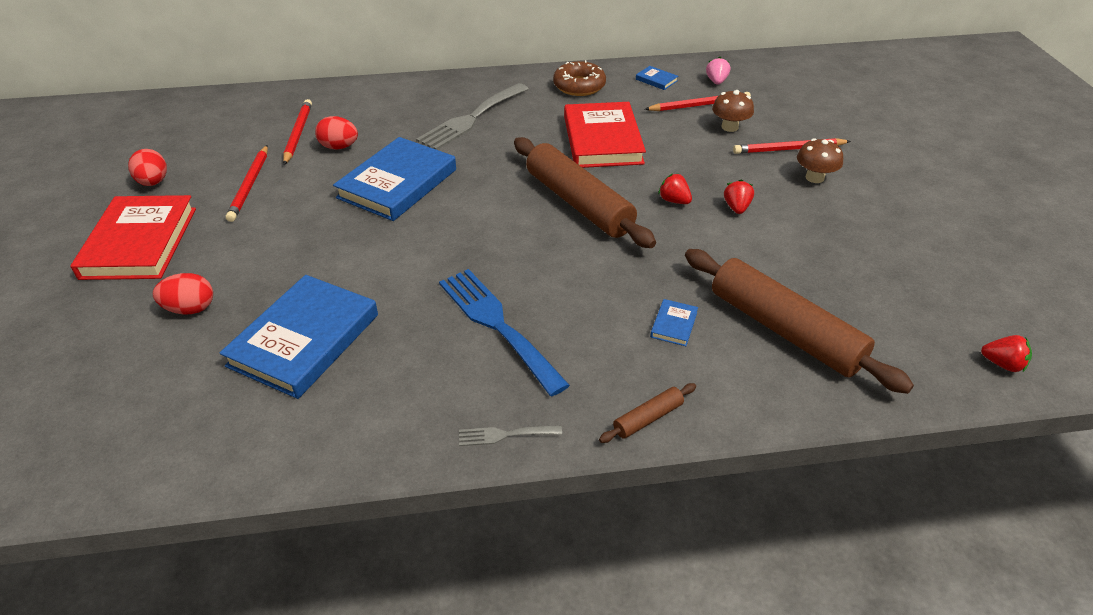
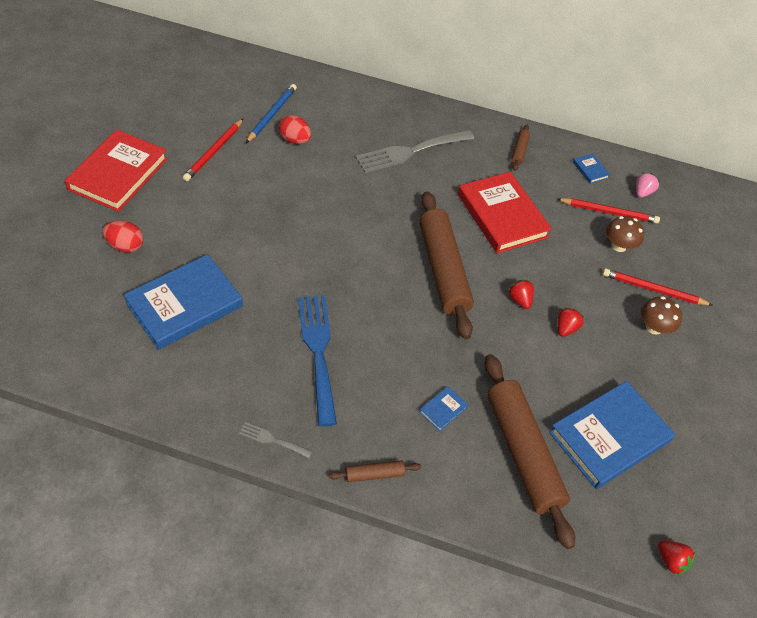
camera: 20 degrees right, 10 degrees up
(153, 182) = (150, 122): red egg -> none
(298, 134) = (272, 115): red pencil -> blue pencil
(397, 184) = (318, 194): blue book -> blue book (609, 437)
(579, 86) = (519, 151): brown donut -> brown rolling pin
(602, 140) = (502, 216): red book -> red book turned 45 degrees counterclockwise

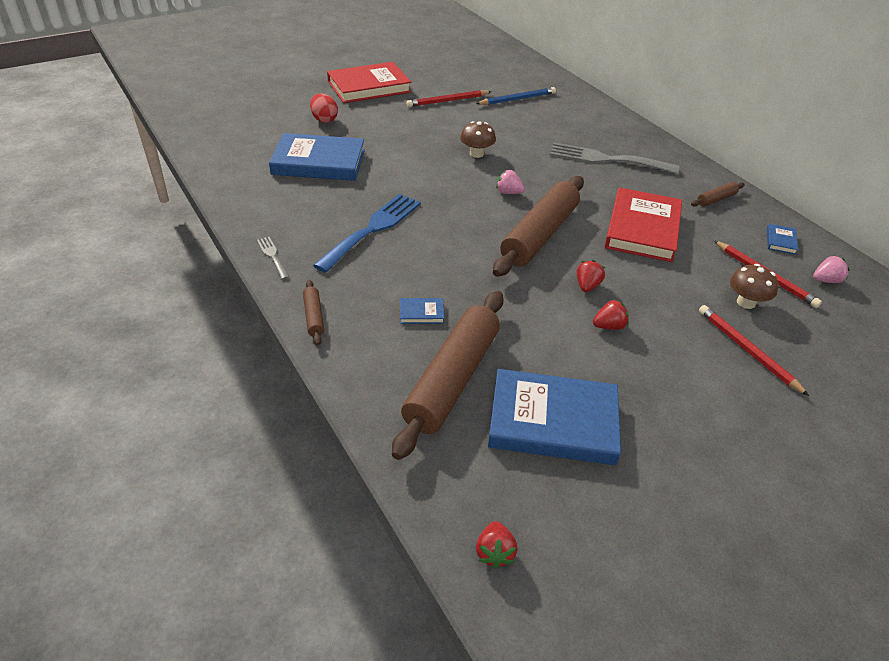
camera: 45 degrees right, 10 degrees down
(295, 140) = (516, 118): red egg -> none
(374, 474) = (314, 317): brown rolling pin -> brown rolling pin turned 45 degrees clockwise
(377, 238) = (508, 192): none -> pink strawberry
(654, 327) = (711, 376): brown mushroom -> brown mushroom (476, 153)

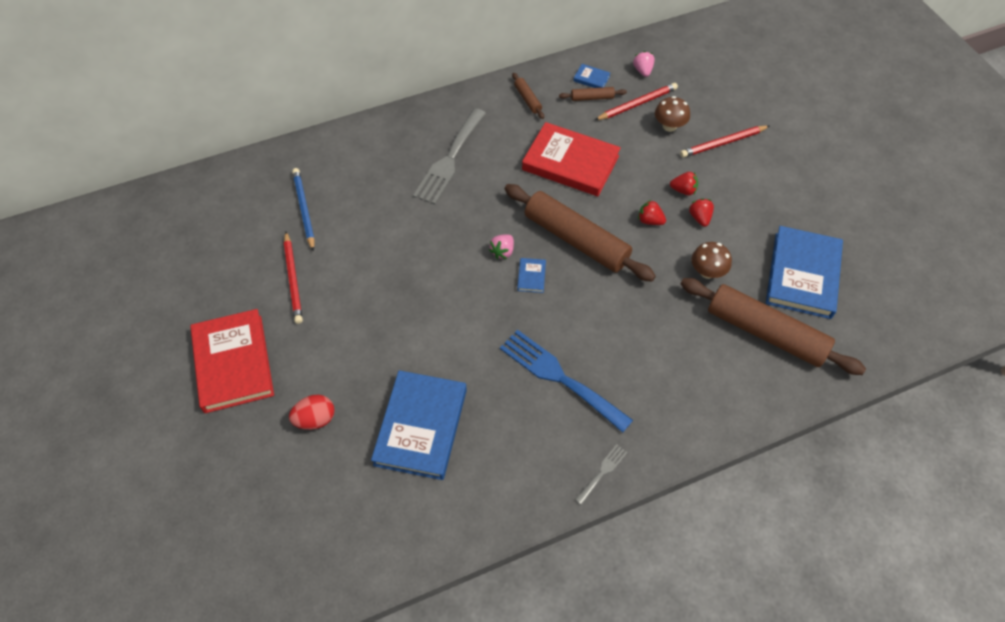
camera: 80 degrees left, 15 degrees up
(272, 256) = (602, 472): grey fork -> grey fork turned 150 degrees clockwise
(314, 317) = (694, 433): brown rolling pin -> brown rolling pin (592, 98)
(421, 313) = (687, 346): blue book -> blue book (531, 276)
(476, 153) = (423, 267): brown mushroom -> brown mushroom (707, 271)
(494, 553) = (915, 328): red strawberry -> red strawberry (683, 190)

